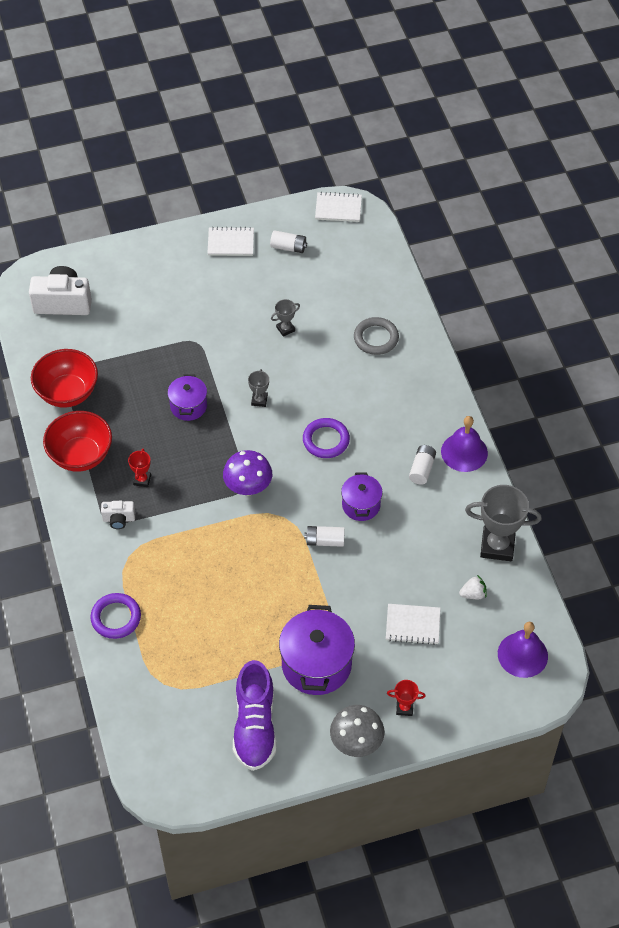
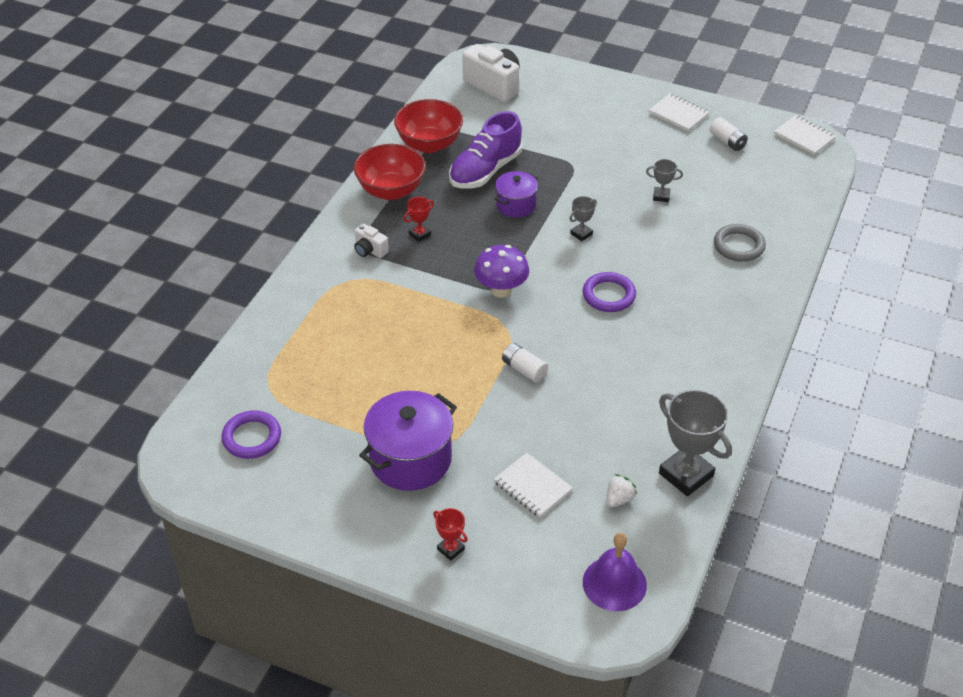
camera: 40 degrees right, 10 degrees down
(116, 618) = (287, 317): purple ring -> purple ring (252, 437)
(255, 726) = (304, 471): purple shoe -> purple shoe (485, 171)
(356, 743) = (376, 546): grey mushroom -> none
(361, 505) = (587, 362): purple pot -> none
(422, 469) = (676, 368): white battery -> none
(464, 452) = (732, 379): purple bell -> none
(473, 594) = (619, 499): white strawberry -> white strawberry turned 75 degrees counterclockwise

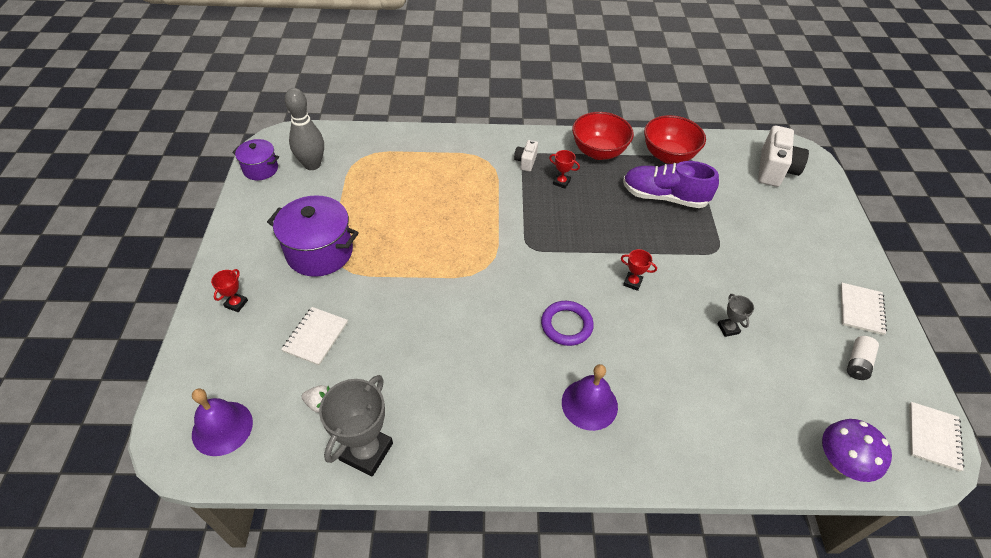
camera: 65 degrees right, 5 degrees up
(252, 437) = (312, 165): purple ring -> grey bowling pin
(501, 290) = (528, 249): purple mushroom -> purple mushroom (840, 463)
(516, 205) = (636, 228): purple pot -> purple pot (260, 169)
(524, 369) = (445, 292): white battery -> none
(581, 234) = (632, 282): grey trophy -> red trophy
(699, 310) = (589, 404): none -> purple bell
(738, 246) = (705, 416): grey ring -> none

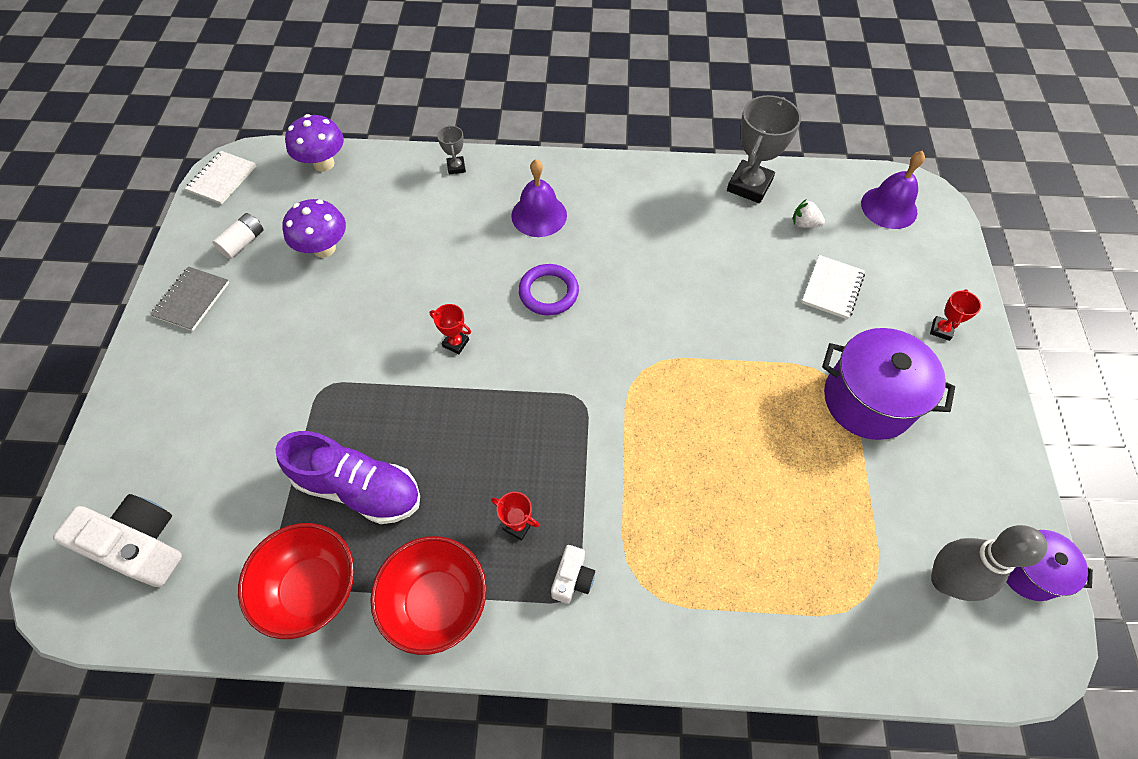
camera: 175 degrees left, 10 degrees up
(728, 328) = (363, 283): grey trophy -> grey trophy (456, 167)
(775, 170) = (142, 546): white camera -> white camera turned 90 degrees clockwise
(780, 360) = (324, 248): none -> purple mushroom
(861, 309) = (192, 300): white notebook -> grey notebook

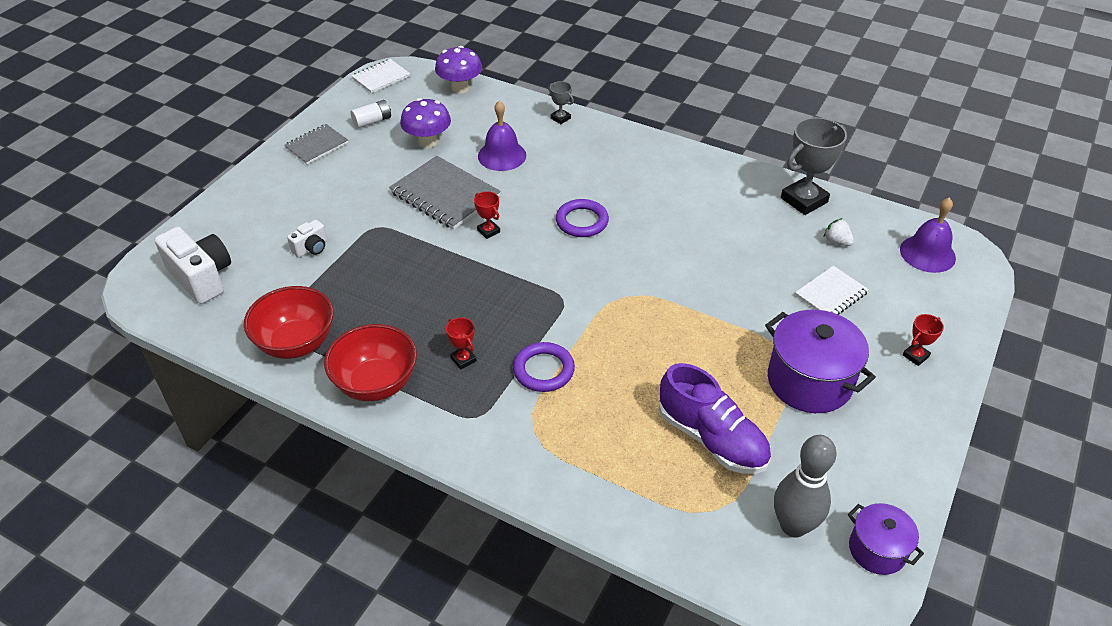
camera: 25 degrees right, 15 degrees down
(359, 488) = (363, 296): purple shoe -> purple shoe (712, 438)
(382, 313) = (445, 195): none -> grey notebook
(456, 167) = (560, 118): grey trophy -> grey trophy turned 60 degrees counterclockwise
(539, 215) = (607, 168): purple bell -> purple bell (502, 155)
(572, 579) = (483, 407): white camera -> white camera (311, 248)
(610, 501) = (543, 370): none -> purple ring

